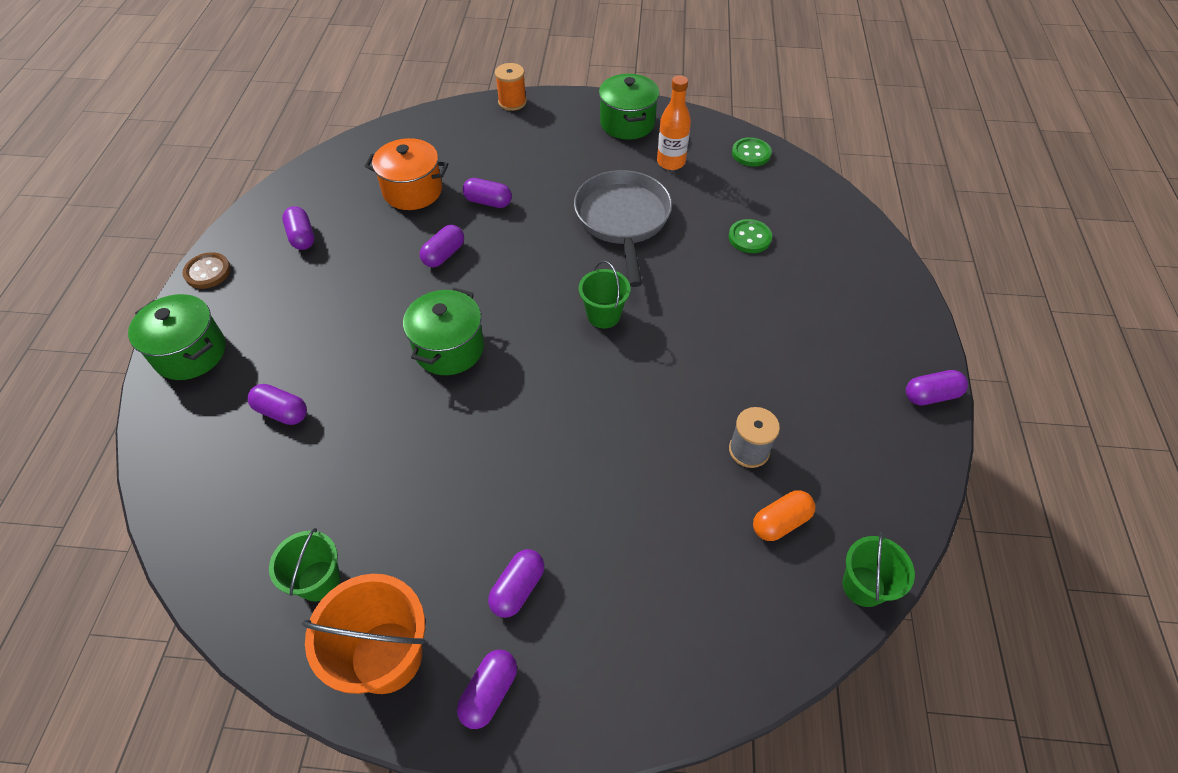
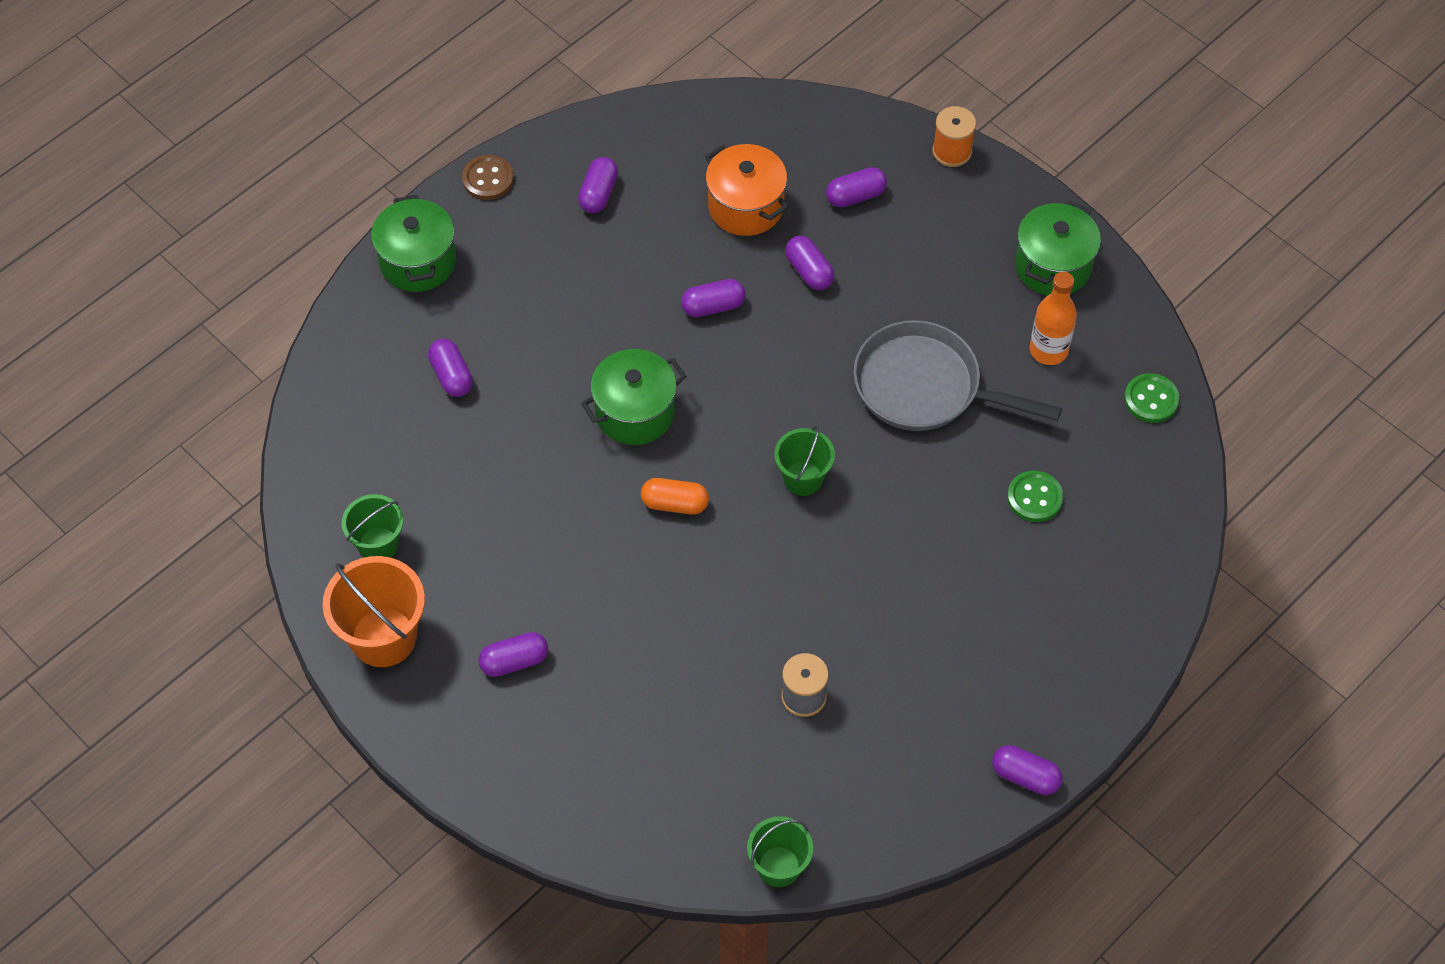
camera: 40 degrees right, 5 degrees up
(489, 692) = (433, 717): purple capsule -> purple capsule (855, 196)
(623, 220) = (925, 387): grey pan -> grey pan turned 105 degrees counterclockwise
(780, 522) = (766, 771): orange capsule -> orange capsule (675, 504)

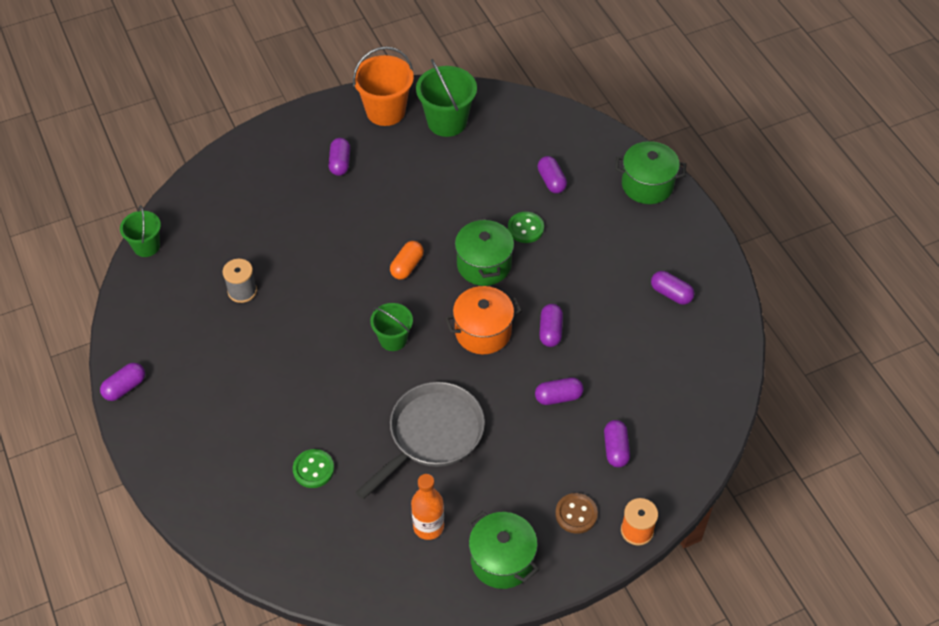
camera: 110 degrees right, 5 degrees down
(378, 544) = (447, 122): green bucket -> green bucket, size x1.60
(451, 376) = (551, 181): purple capsule -> purple capsule turned 75 degrees clockwise
(488, 179) = (704, 236): brown button -> brown button (576, 514)
(746, 206) = (630, 376): orange pot -> orange pot (483, 332)
(1151, 399) = (356, 580): green button -> green button (525, 228)

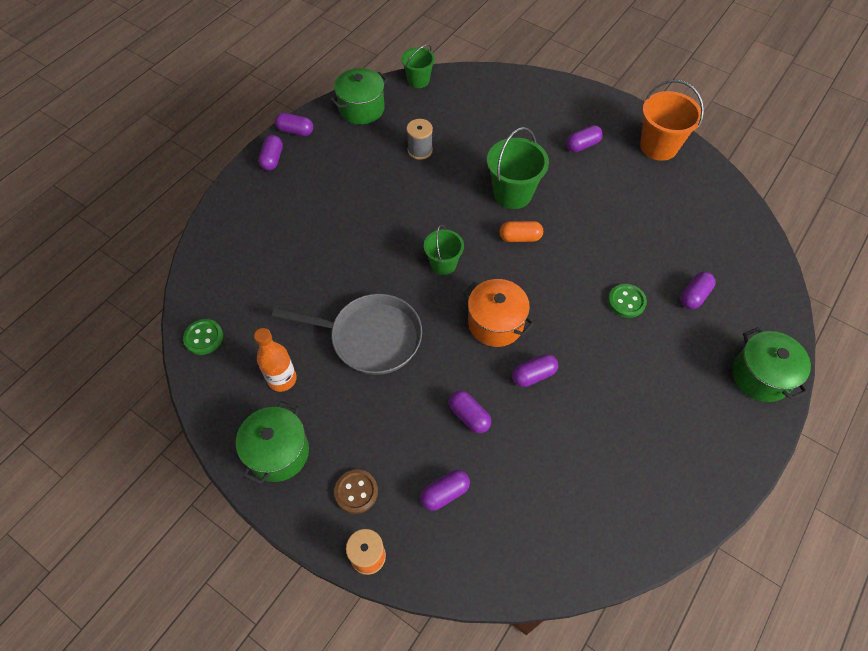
camera: 60 degrees right, 5 degrees up
(313, 469) = (291, 274): green button -> green button (203, 338)
(447, 122) = (686, 190): green bucket -> green bucket (512, 194)
(484, 265) = (563, 290): green pot -> green pot (361, 109)
(671, 294) = (652, 459): purple capsule -> purple capsule (272, 159)

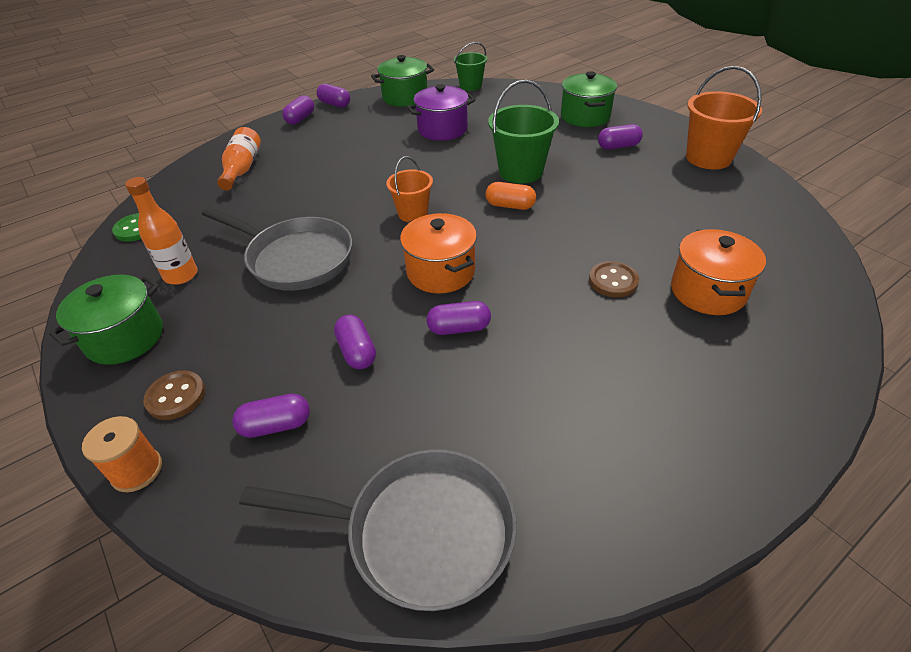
camera: 20 degrees right, 15 degrees down
(256, 241) = (242, 169): none -> orange bottle
(420, 150) = (442, 129): grey spool -> purple pot
(443, 264) = (413, 213): green bucket -> orange bucket
(578, 539) = (420, 532): none -> grey pan
(626, 301) = (613, 281): green button -> brown button
(694, 296) = (708, 291): purple capsule -> orange pot
(760, 376) = (782, 396): green pot -> green pot (585, 116)

